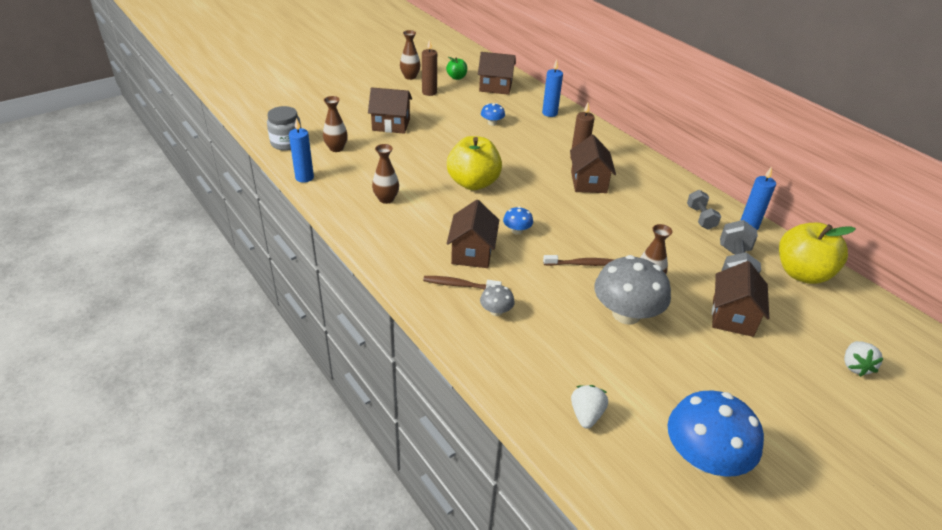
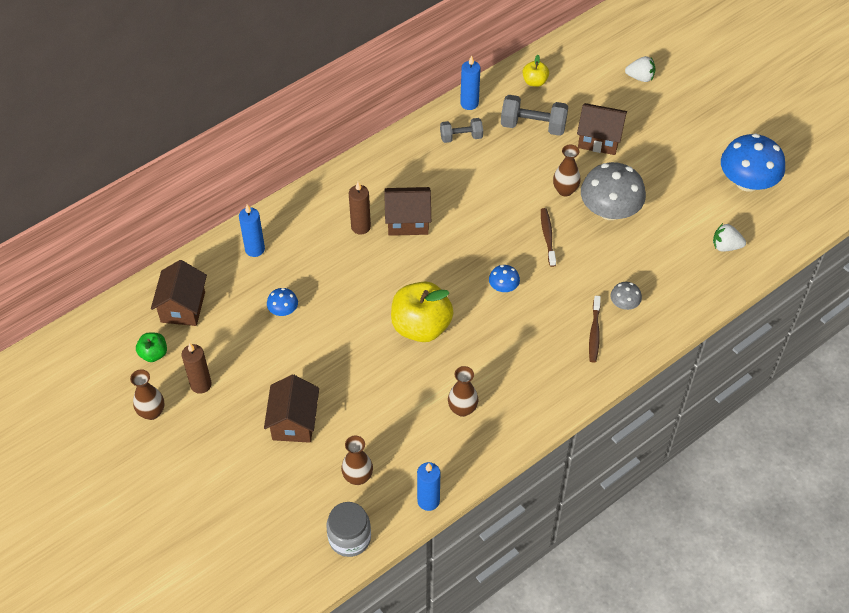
camera: 90 degrees left, 15 degrees up
(472, 253) = (545, 324): brown house -> none
(802, 273) = (534, 82): yellow apple -> yellow apple, size x0.49

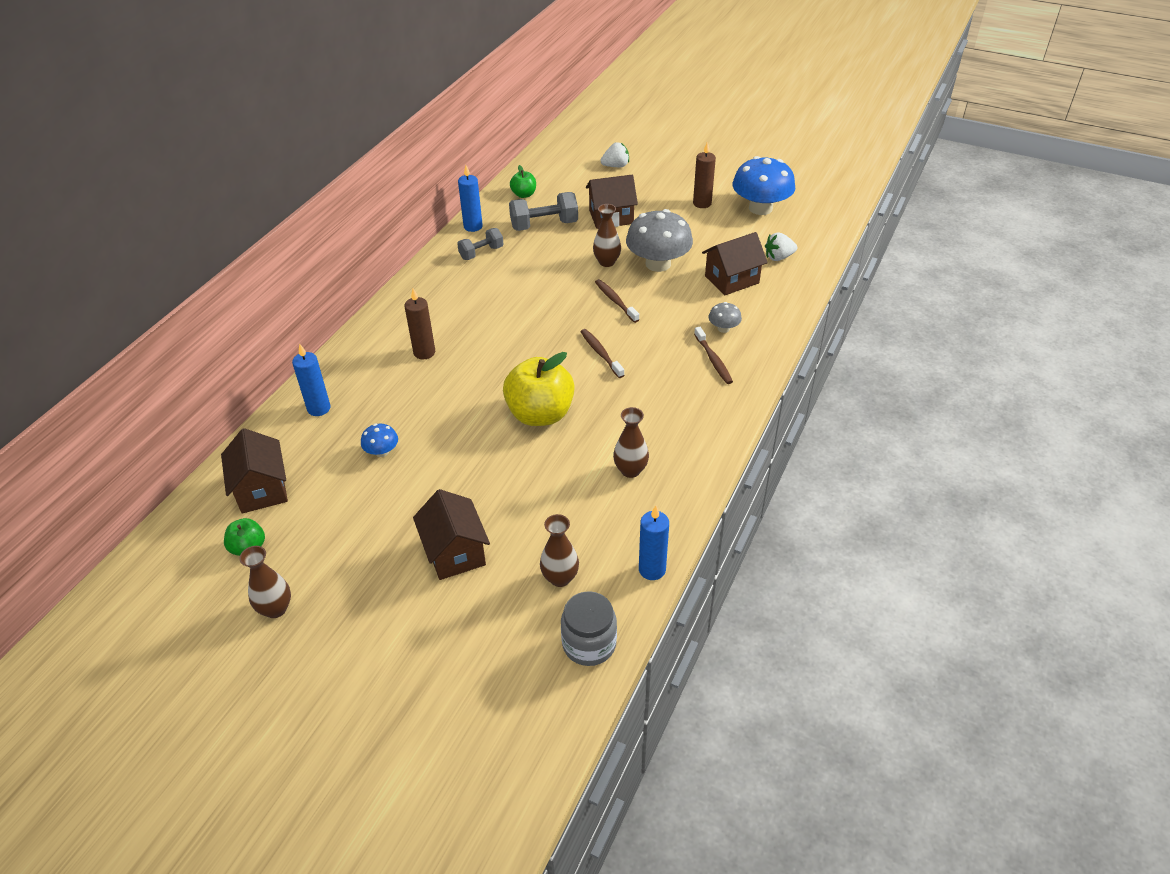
camera: 25 degrees left, 10 degrees down
(201, 384) = (323, 557): brown candle -> brown candle (702, 203)
(408, 221) = (470, 332): brown house -> brown house (732, 280)
(503, 287) = (601, 353): blue mushroom -> brown toothbrush
(534, 82) = (524, 194): yellow apple -> green apple

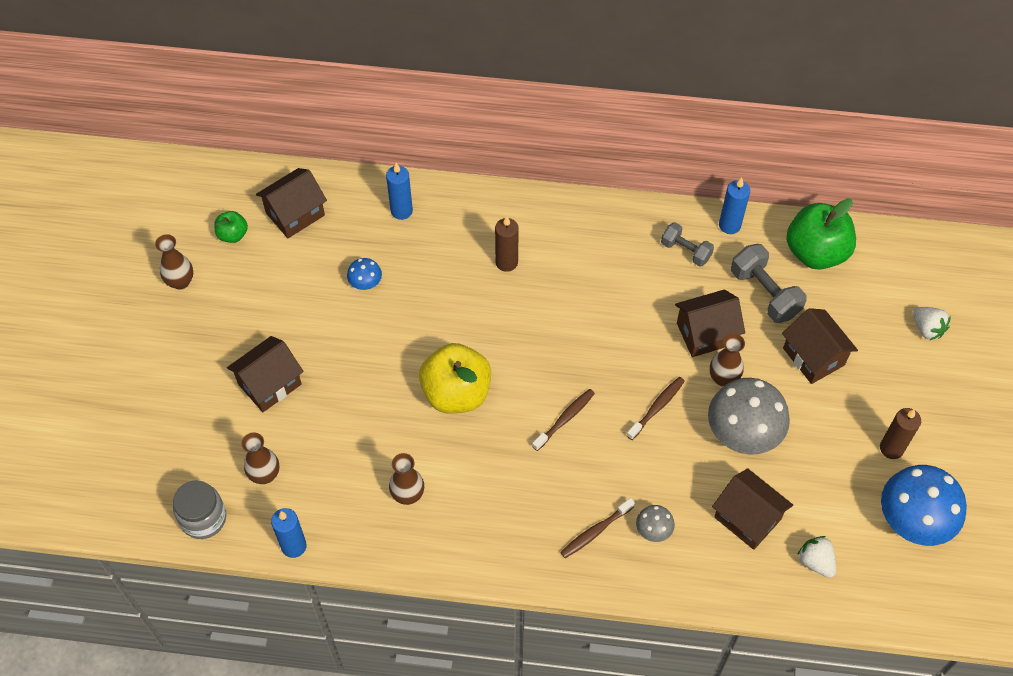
camera: 70 degrees right, 15 degrees up
(524, 194) = (816, 252): green apple -> green apple, size x2.04
(562, 261) = (706, 333): none -> brown house

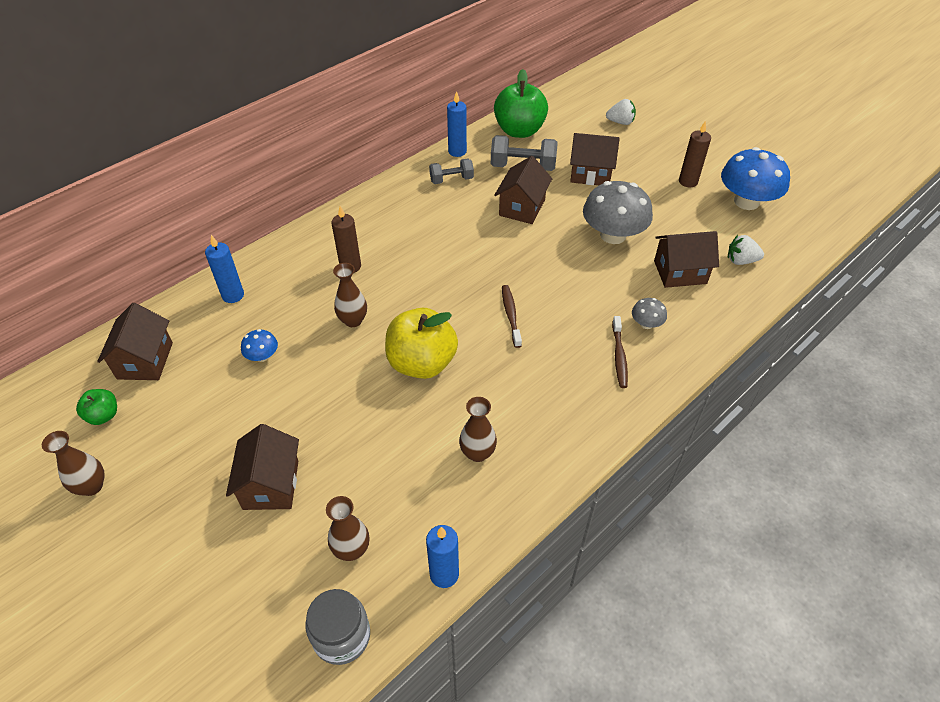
camera: 50 degrees left, 10 degrees down
(657, 407) = (552, 263): brown toothbrush -> none
(723, 378) = (563, 220): brown vase -> brown vase (353, 320)

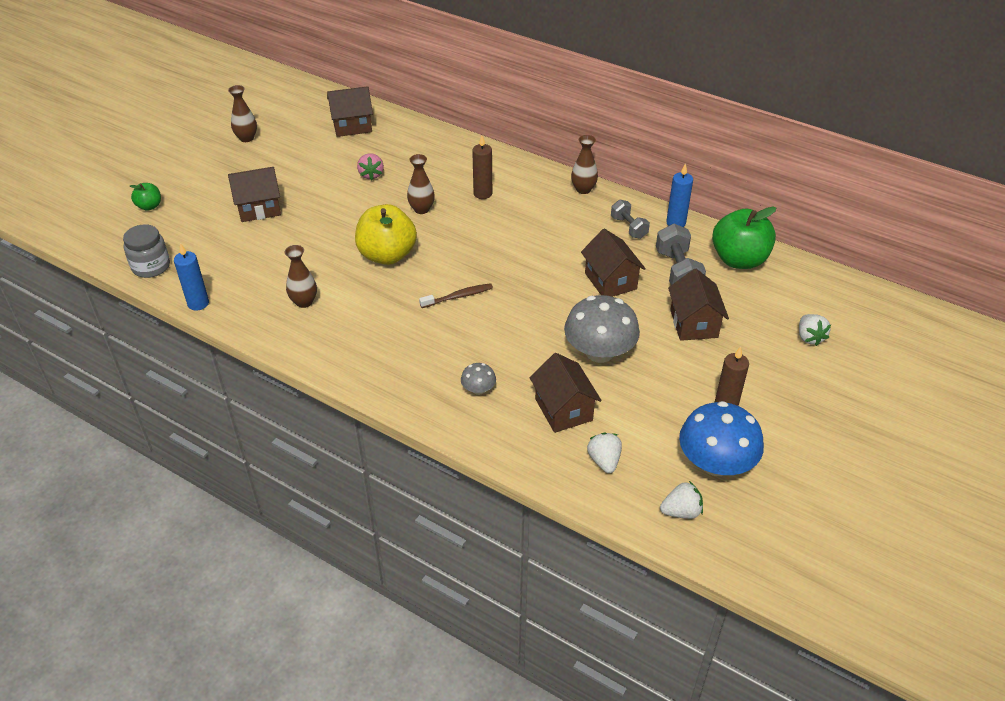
camera: 75 degrees right, 5 degrees down
(103, 415) = (301, 124): green apple -> green apple (149, 206)
(233, 295) = (427, 145): blue candle -> none
(262, 356) = (371, 175): blue mushroom -> pink strawberry
(351, 549) = (213, 256): brown vase -> brown vase (583, 189)
(522, 207) = (610, 281): brown house -> brown house turned 60 degrees clockwise
(619, 356) = (430, 374): brown toothbrush -> none
(794, 231) = (681, 511): none -> white strawberry

